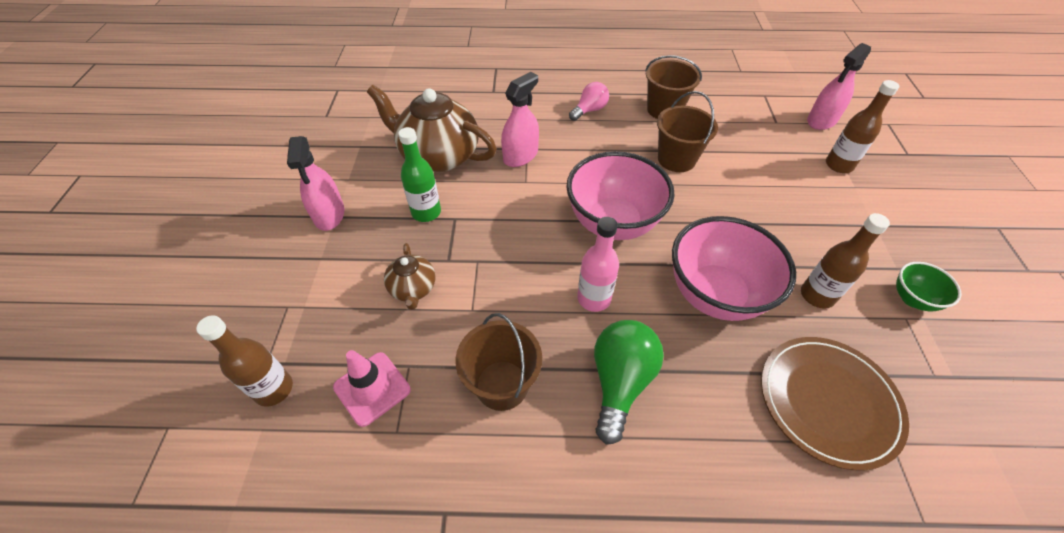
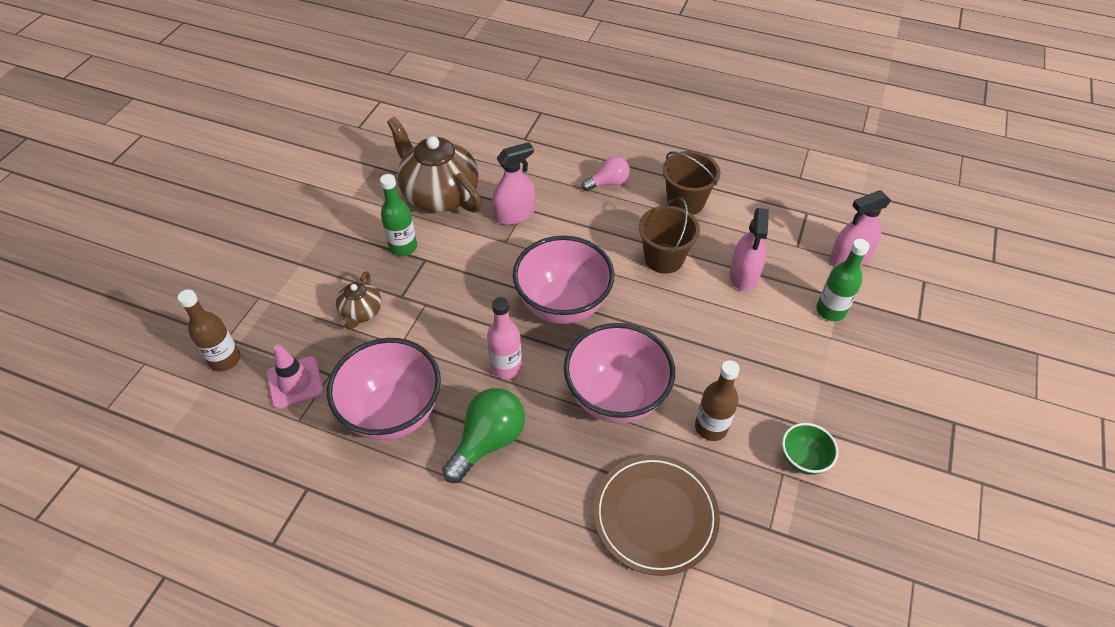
camera: 20 degrees right, 0 degrees up
(329, 214) = (322, 226): pink spray bottle -> pink spray bottle (744, 275)
(502, 385) = (393, 412): brown bucket -> pink bowl
(839, 165) = (830, 310): brown bottle -> green bottle

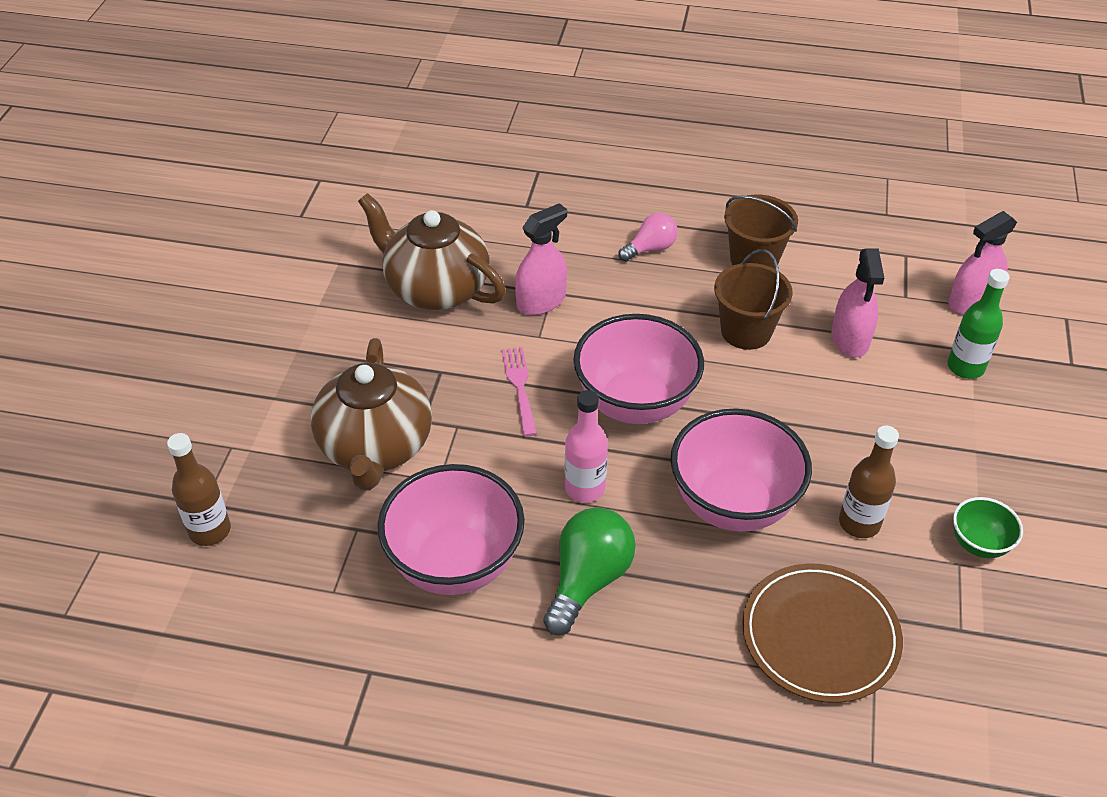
camera: 10 degrees left, 5 degrees down
(295, 382) = (314, 545): pink traffic cone -> none
(361, 312) = (376, 447): brown teapot -> brown teapot, size x2.00
(403, 247) = (407, 359): green bottle -> none
(480, 279) = (519, 387): none -> pink fork

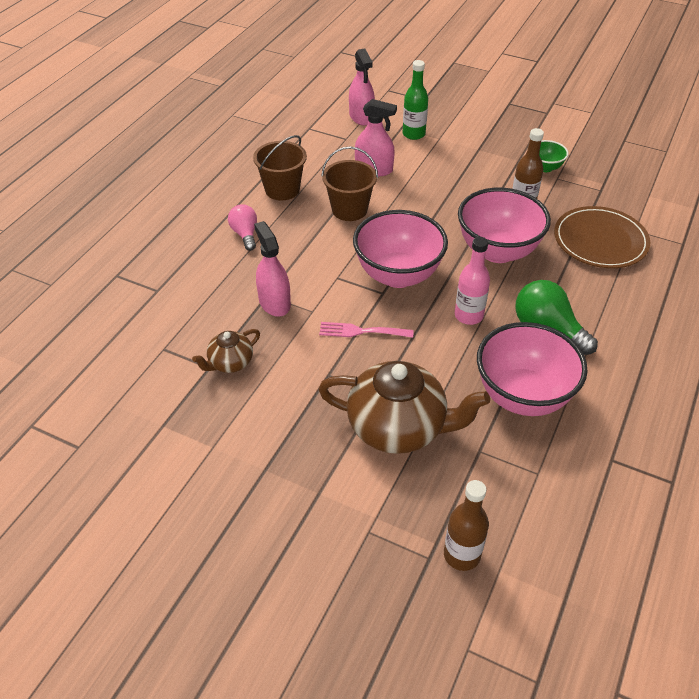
camera: 75 degrees left, 0 degrees up
(435, 288) = (230, 363): brown teapot -> brown teapot, size x0.50

